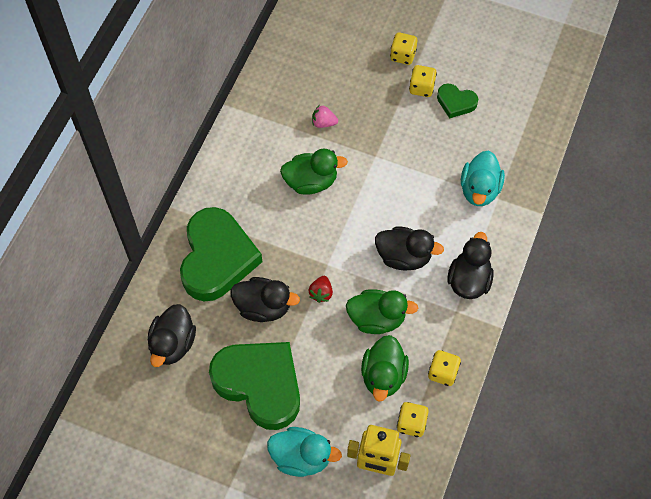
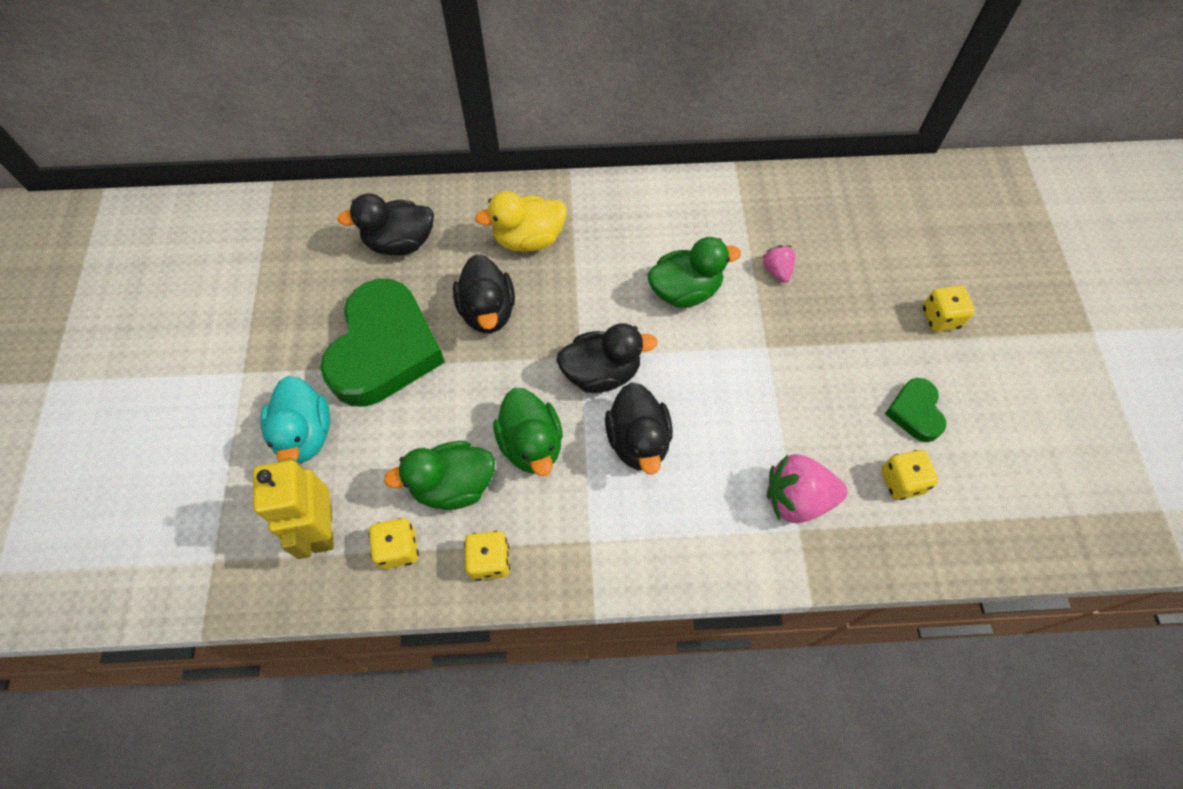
camera: 65 degrees right, 0 degrees up
(217, 258) = (528, 239): green heart -> yellow duck
(311, 182) = (685, 291): green duck -> green duck turned 75 degrees counterclockwise
(321, 293) = (536, 365): red strawberry -> none
(421, 88) = (907, 360): yellow dice -> yellow dice (901, 481)
(469, 280) = (646, 540): black duck -> black duck (601, 373)
(479, 190) = (797, 498): turquoise duck -> pink strawberry

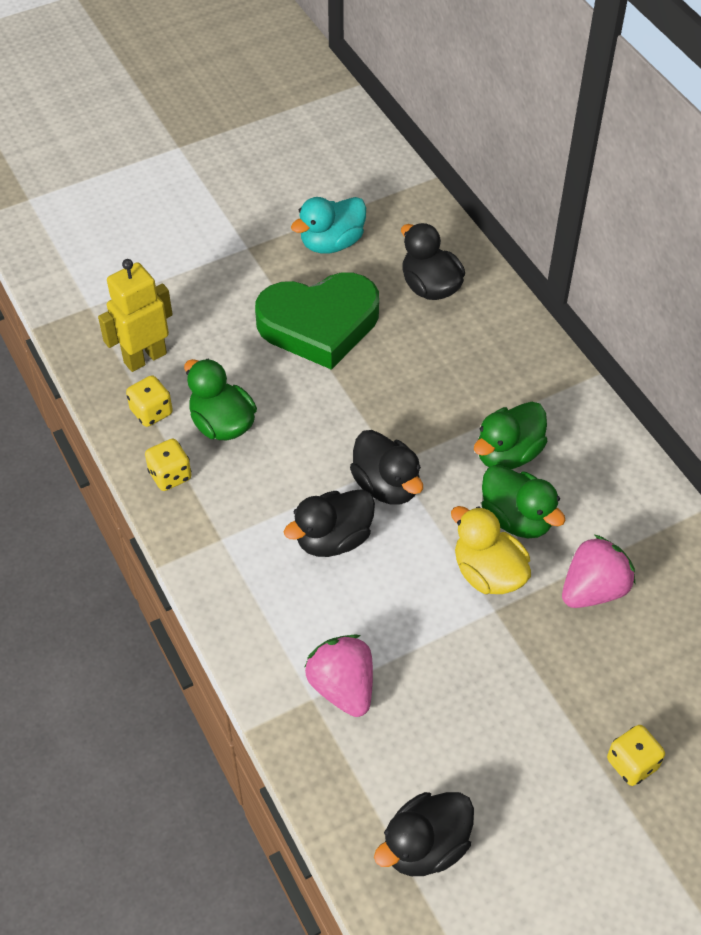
camera: 65 degrees right, 10 degrees down
(305, 434) = (216, 310): turquoise duck -> turquoise duck (332, 243)
(487, 311) = (399, 377): black duck -> black duck (425, 847)
(528, 239) = (495, 375): yellow duck -> yellow duck (488, 573)
(531, 444) = (287, 462): green duck -> green duck (508, 453)
(777, 270) = (593, 589): pink strawberry -> pink strawberry, size x1.82
(901, 481) = (409, 775): yellow dice -> none
(915, 412) = (497, 768): green heart -> none

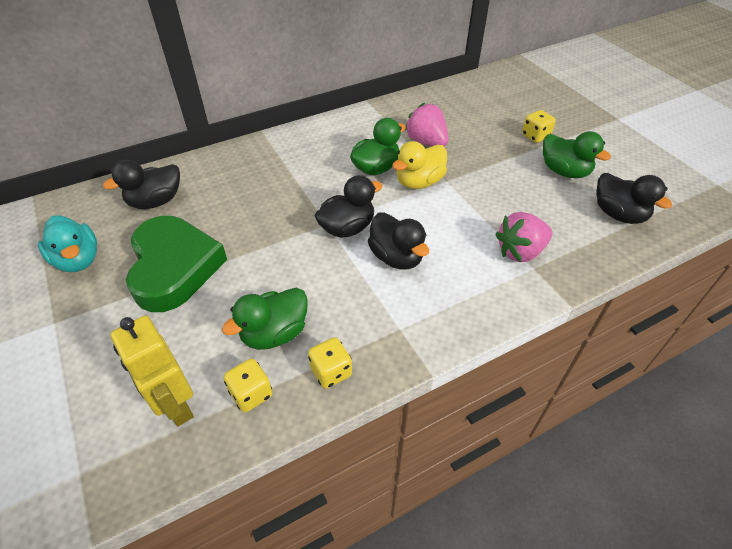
camera: 90 degrees left, 5 degrees down
(508, 453) = (323, 170): green duck -> green duck (564, 171)

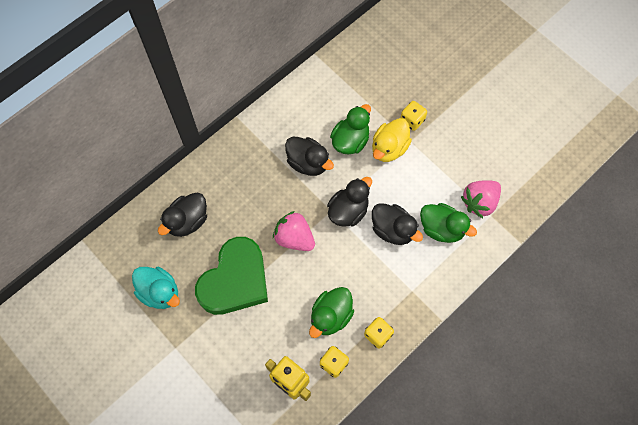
camera: 15 degrees left, 20 degrees up
(174, 267) = (235, 280): green heart -> green heart turned 60 degrees clockwise
(426, 142) = (383, 98): pink strawberry -> pink strawberry (294, 238)
(535, 136) = (471, 70): yellow dice -> yellow dice (412, 120)
(564, 171) = (500, 108): green duck -> green duck (441, 229)
(618, 214) = (545, 147): black duck -> black duck (308, 163)

